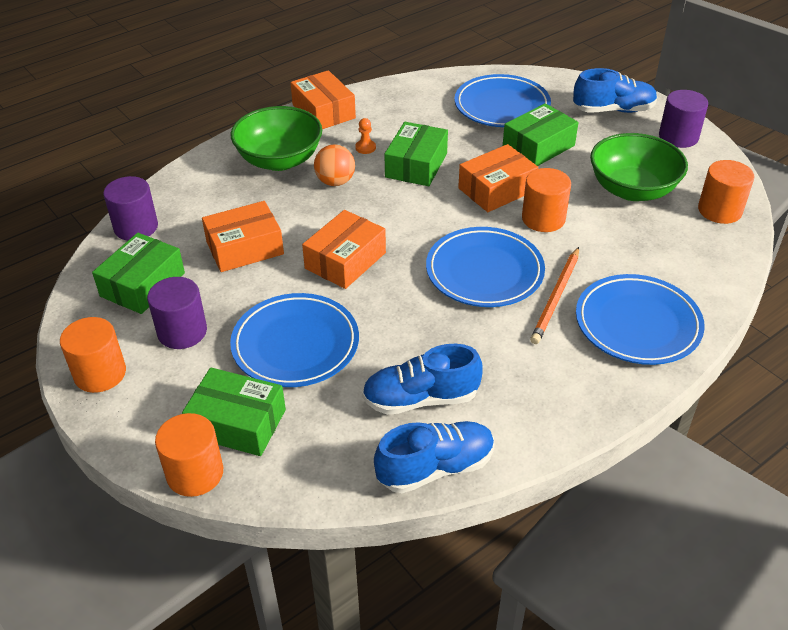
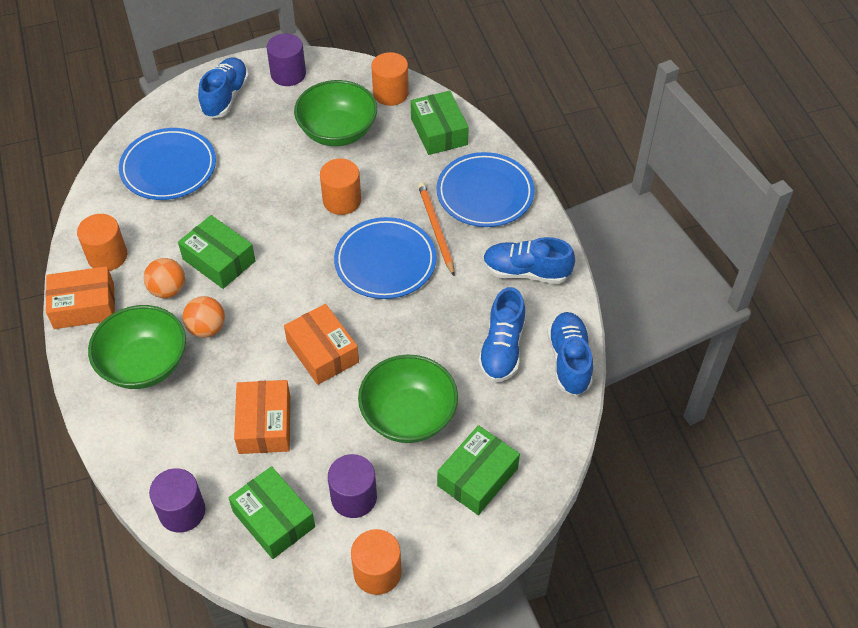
camera: 70 degrees left, 10 degrees up
(195, 473) = (517, 517): orange cylinder -> orange cylinder (107, 256)
(295, 344) = (408, 415): blue plate -> green bowl
(365, 148) = (168, 290): orange pawn -> orange ball
(496, 189) = (287, 216): orange box -> none
(538, 146) = (245, 166): green box -> green box (439, 131)
(546, 391) = (526, 272): none -> blue shoe
(556, 297) = (436, 229): orange pencil -> orange pencil turned 150 degrees counterclockwise

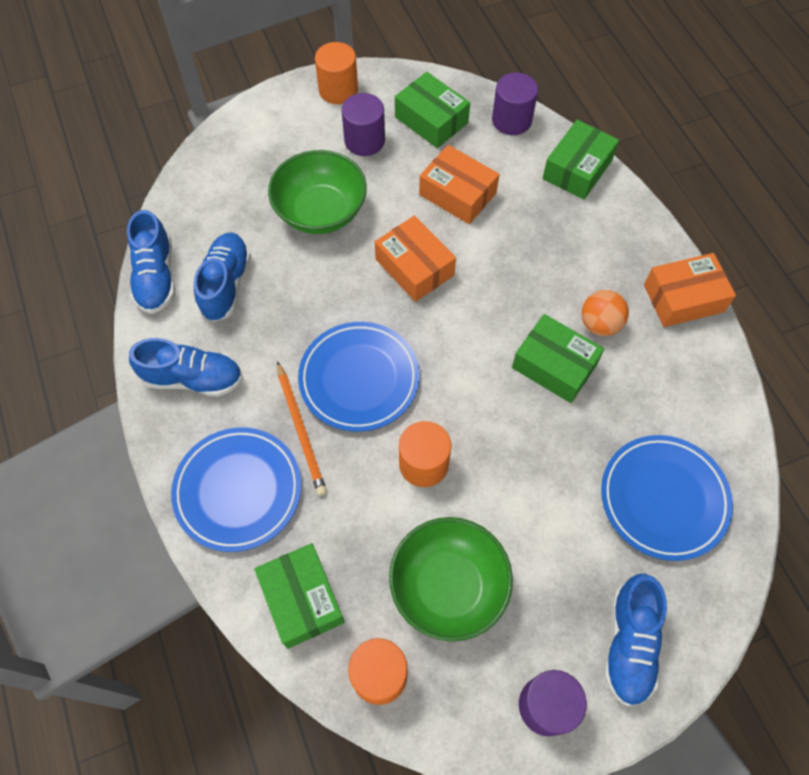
camera: 175 degrees right, 10 degrees up
(107, 256) = (685, 361): orange cylinder -> none
(144, 364) = (593, 241): green bowl -> none
(207, 328) = (542, 283): orange ball -> none
(264, 424) = (457, 194): orange box -> orange box turned 45 degrees counterclockwise
(477, 477) = (254, 164): green box -> green box (577, 169)

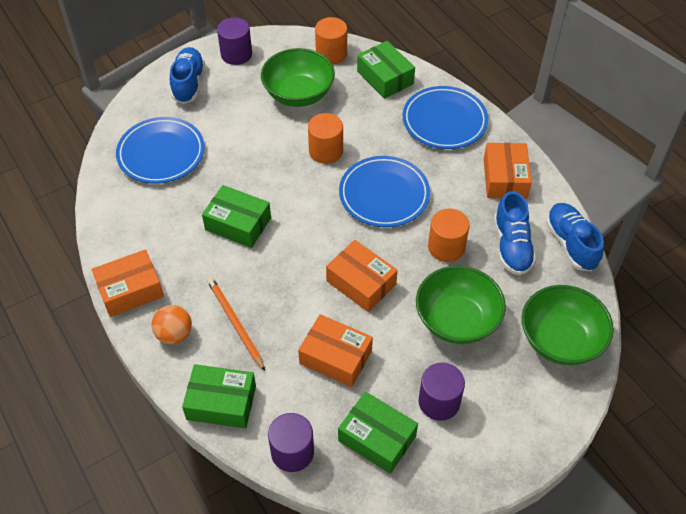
camera: 170 degrees right, 10 degrees down
(193, 378) = (505, 178): blue shoe -> orange box
(221, 177) = (560, 340): none -> green bowl
(301, 430) = (415, 158): orange pencil -> orange pencil (235, 323)
(338, 90) = (485, 462): orange cylinder -> orange cylinder (446, 247)
(577, 169) = (221, 402): green box -> green box turned 75 degrees clockwise
(599, 324) = (202, 259): orange ball -> orange ball (174, 334)

